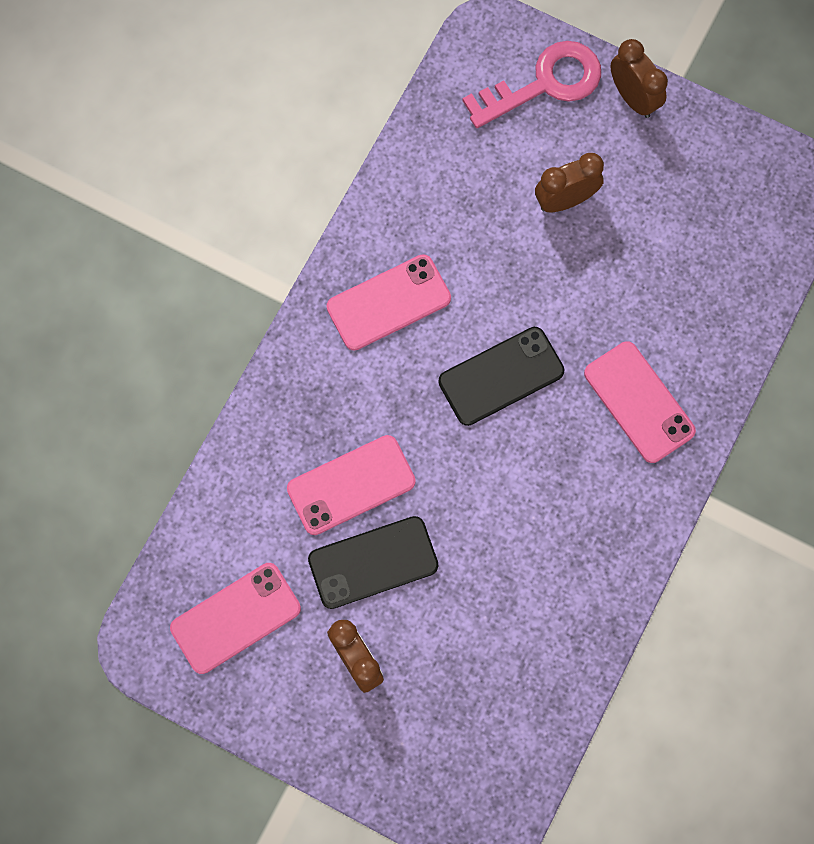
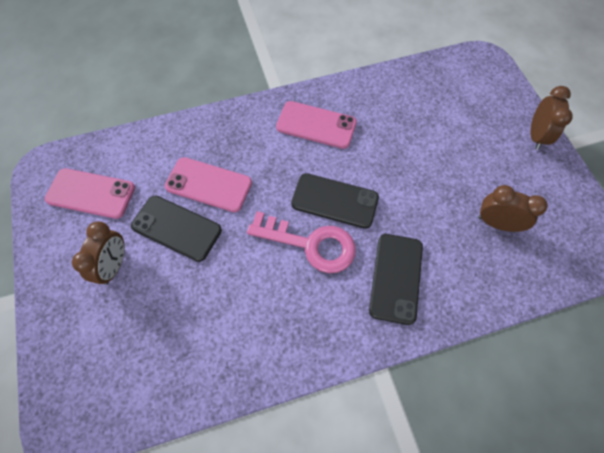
camera: 45 degrees right, 10 degrees down
(544, 83) = (492, 97): pink key -> pink key (310, 244)
(565, 200) = (452, 151): brown clock -> brown clock (496, 223)
(639, 402) = (396, 278): pink phone -> black phone

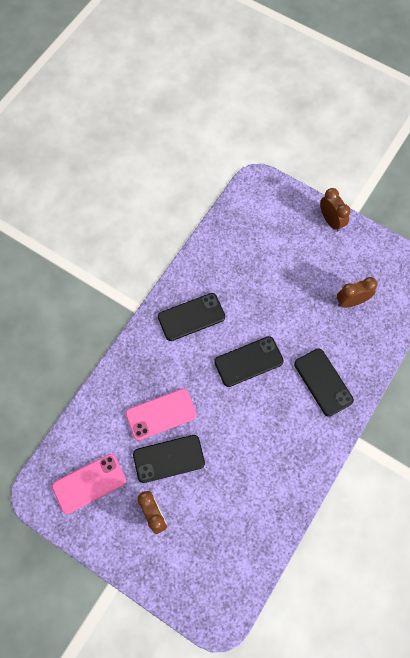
camera: 40 degrees left, 5 degrees up
(310, 244) = (258, 401): pink key -> none
(316, 125) = (191, 317): pink phone -> black phone

